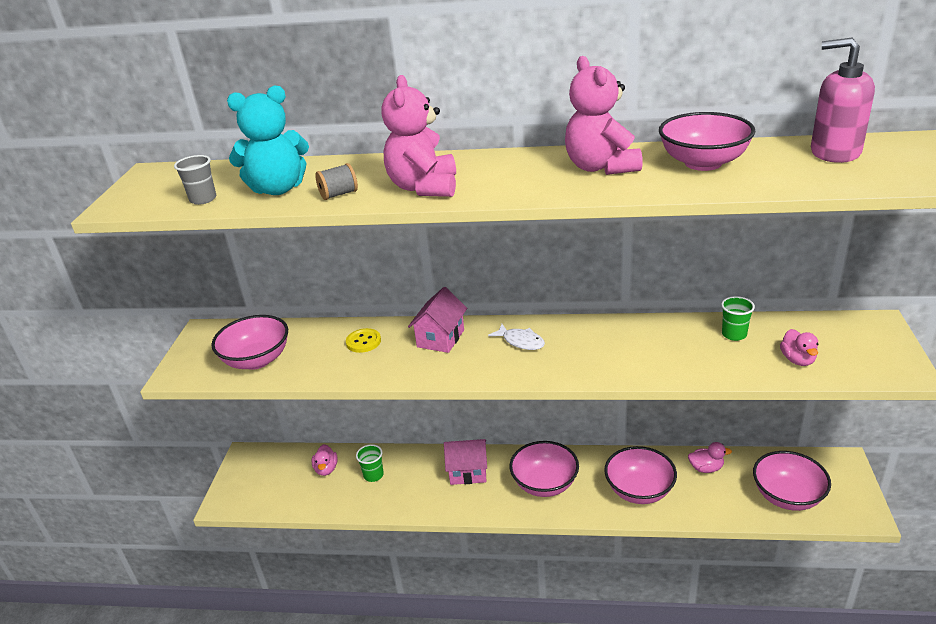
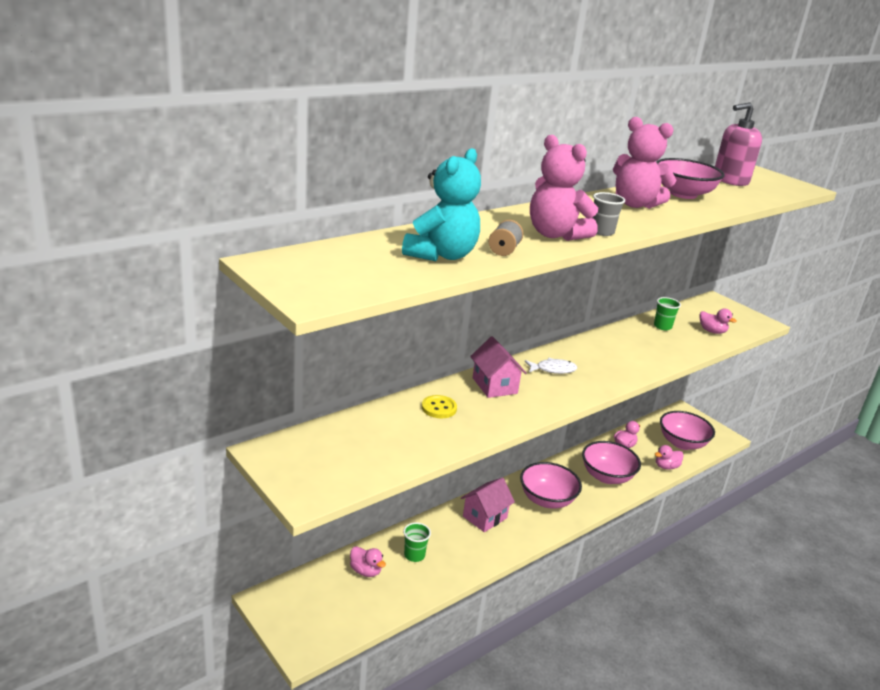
camera: 50 degrees left, 5 degrees down
(203, 199) = (391, 275): grey cup -> grey cup (602, 232)
(257, 360) = (369, 455): pink bowl -> none
(727, 512) = (666, 467): none -> pink duck

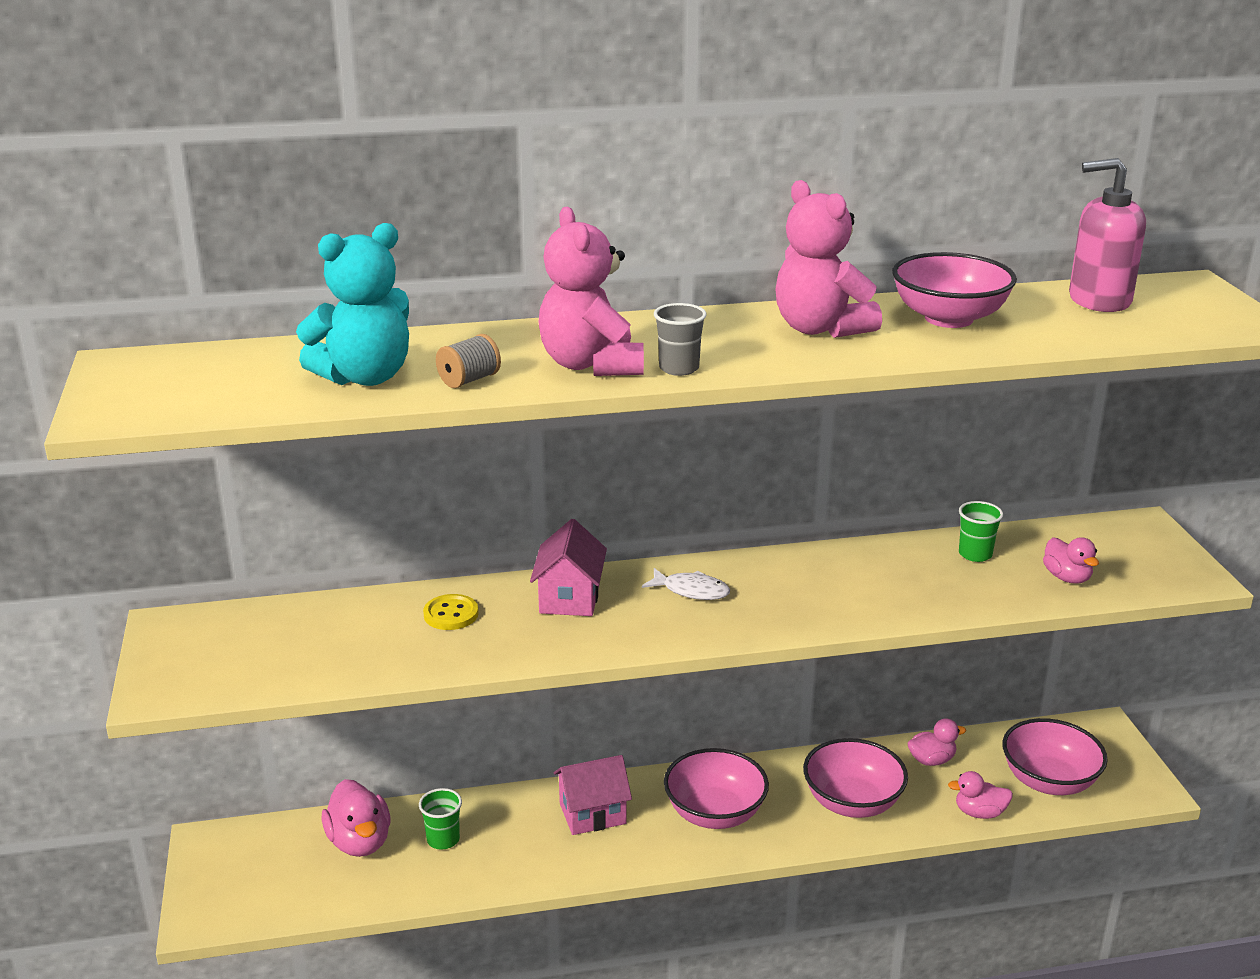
camera: 30 degrees right, 0 degrees up
(366, 571) = (360, 842): pink duck -> pink duck, size x1.56

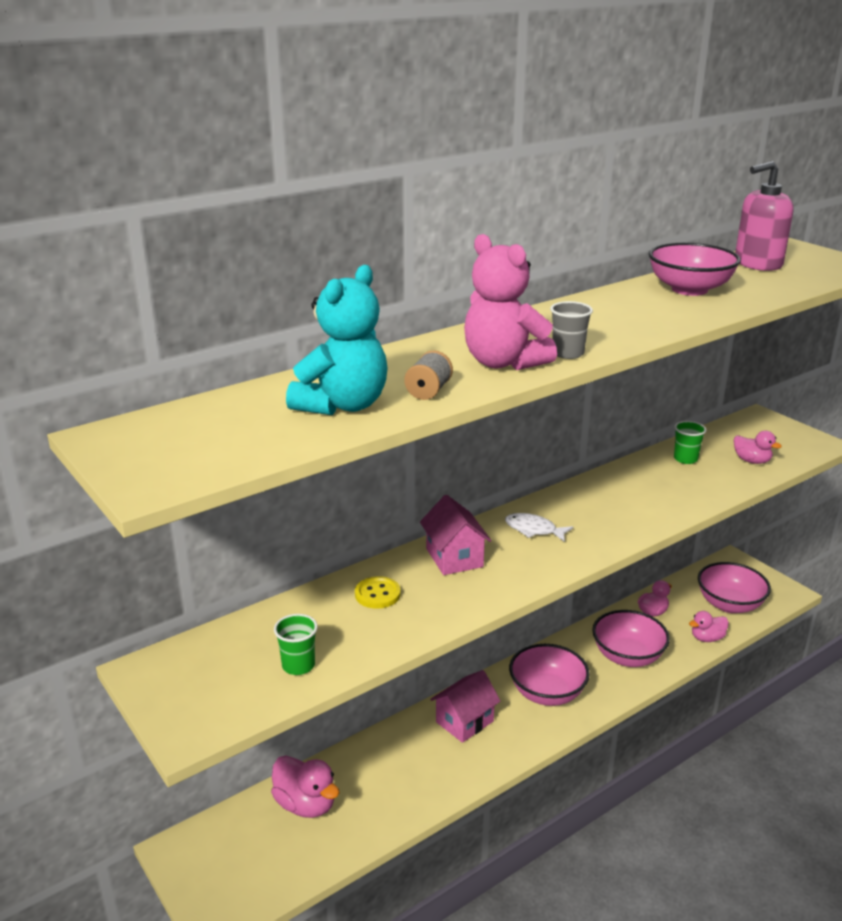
camera: 25 degrees left, 0 degrees up
(443, 839) = (370, 779): green cup -> green cup (298, 665)
(691, 591) = (534, 530): white fish -> white fish turned 150 degrees counterclockwise
(820, 329) = (621, 310): pink teddy bear -> none

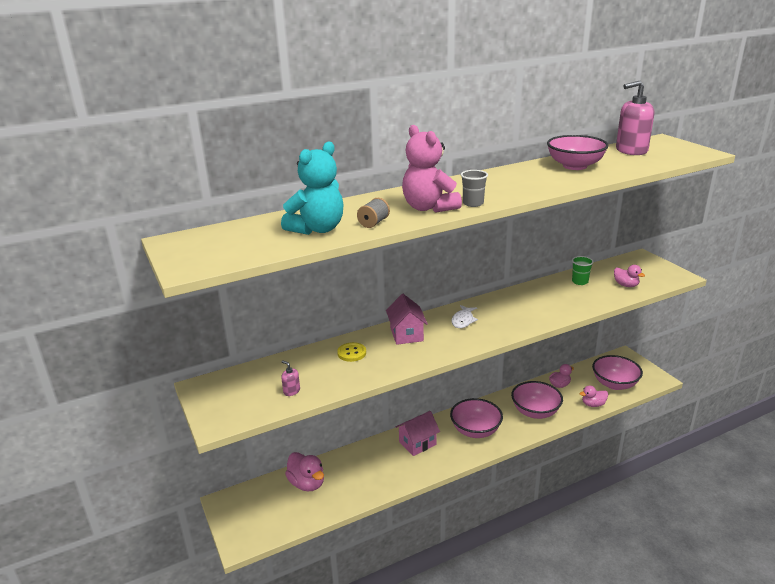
camera: 10 degrees right, 0 degrees up
(298, 665) = (291, 391): green cup -> pink soap dispenser
(534, 530) = (463, 320): white fish -> white fish turned 105 degrees counterclockwise

